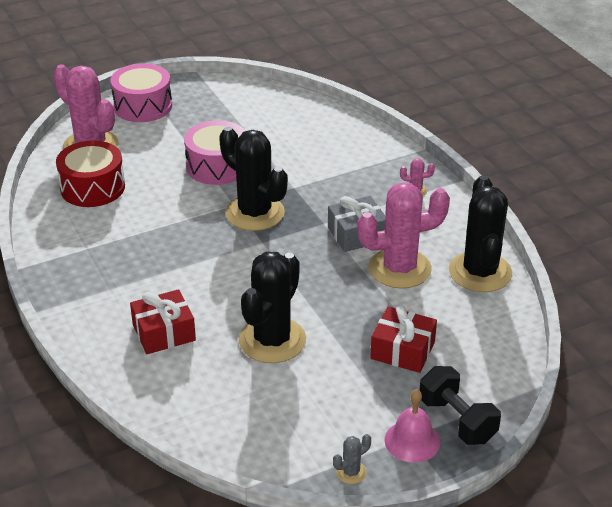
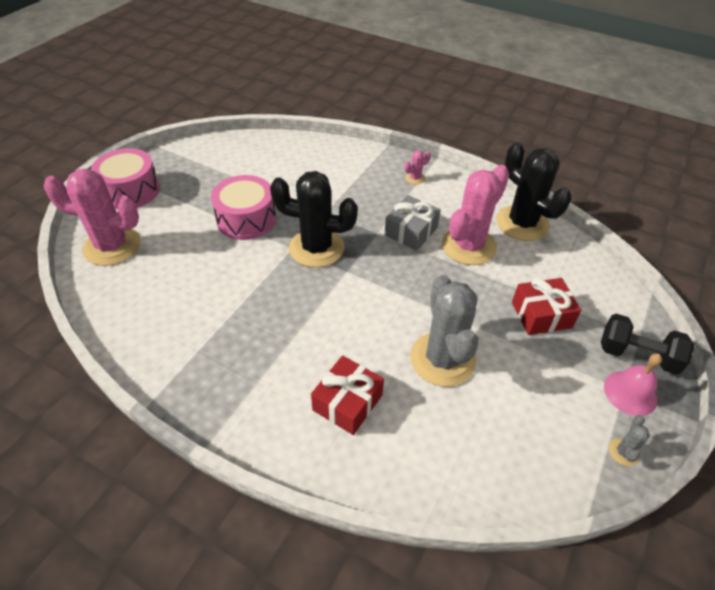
camera: 35 degrees left, 10 degrees up
(92, 187) = (149, 286): red drum -> none
(272, 340) = (442, 359): black cactus -> grey cactus

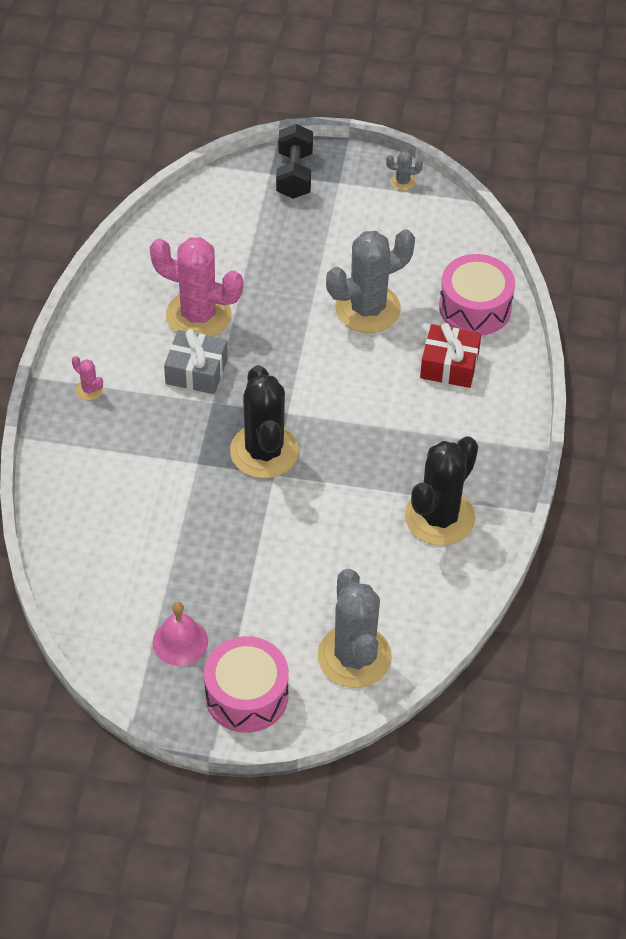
camera: 110 degrees left, 5 degrees up
(112, 246) = (354, 656): pink cactus -> grey cactus
(246, 219) = (245, 539): pink drum -> pink drum (475, 307)
(522, 223) = (137, 274): black cactus -> black cactus (439, 517)
(541, 315) = (275, 244): red gift -> none
(630, 393) = (340, 179): pink bell -> pink bell (180, 641)

